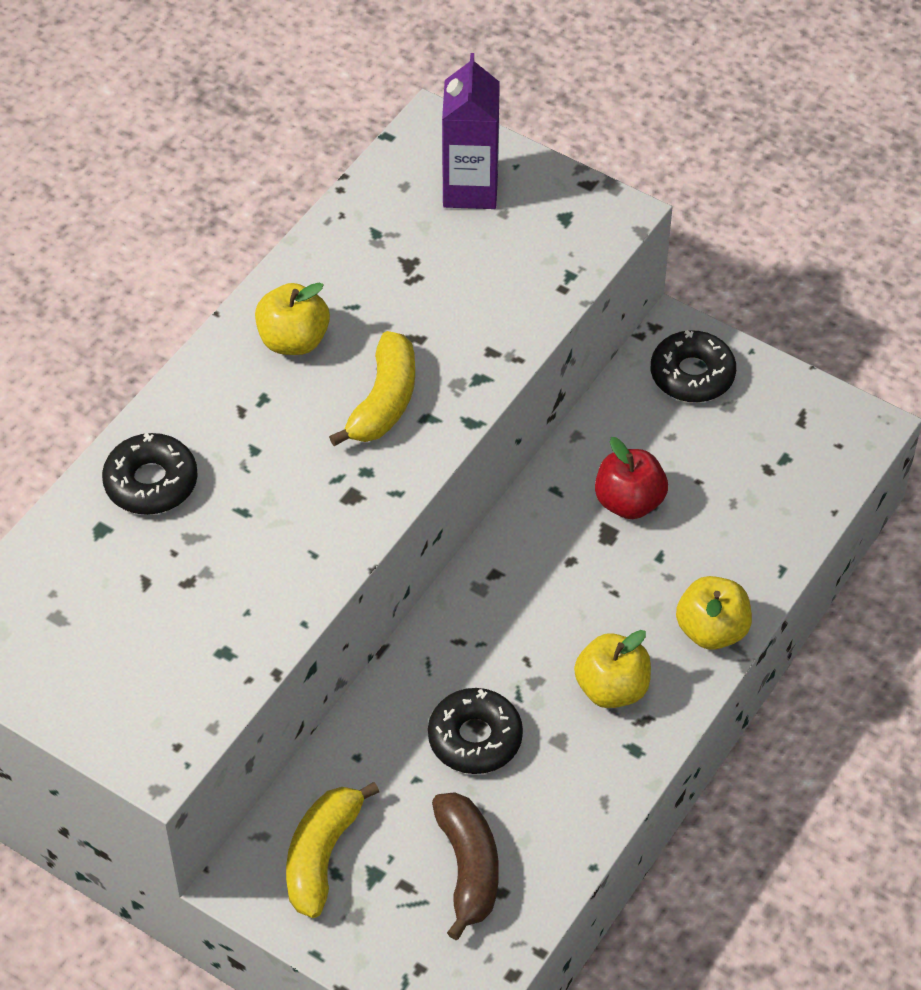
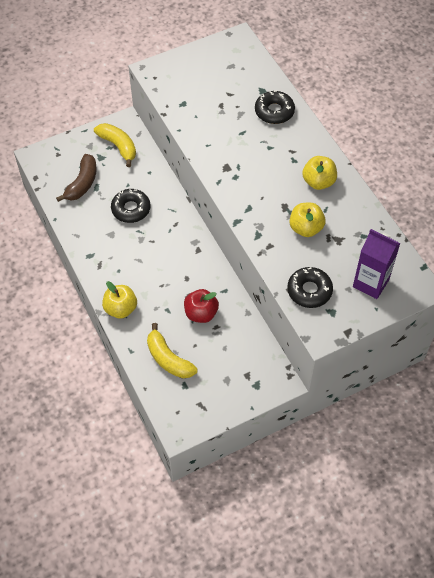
camera: 120 degrees right, 5 degrees up
(384, 401) = (266, 197): yellow banana -> yellow banana (168, 359)
(468, 868) = (82, 183): brown banana -> brown banana turned 90 degrees counterclockwise
(612, 688) = (120, 261): yellow apple -> yellow apple (306, 228)
(692, 375) = (253, 375): black donut -> black donut (309, 291)

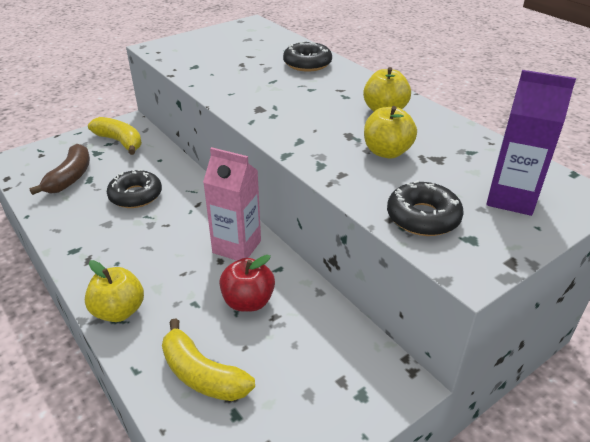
camera: 10 degrees left, 20 degrees down
(199, 268) = (237, 247): none -> pink carton

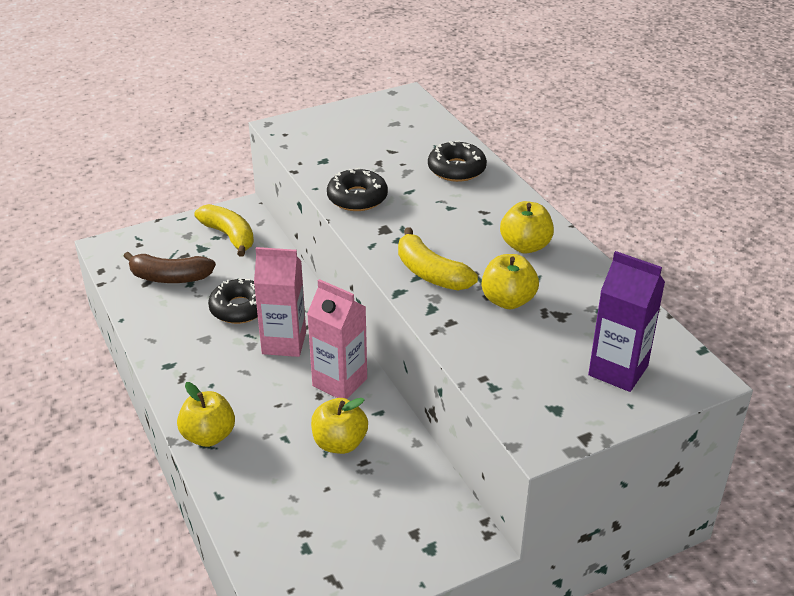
camera: 10 degrees right, 0 degrees up
(70, 177) = (170, 277): brown banana -> brown banana turned 75 degrees clockwise
(180, 219) = (284, 343): none -> pink carton
(202, 374) = (281, 508): yellow banana -> yellow banana (431, 273)
(248, 301) = (339, 443): red apple -> yellow apple
(423, 217) = (517, 380): black donut -> black donut (357, 198)

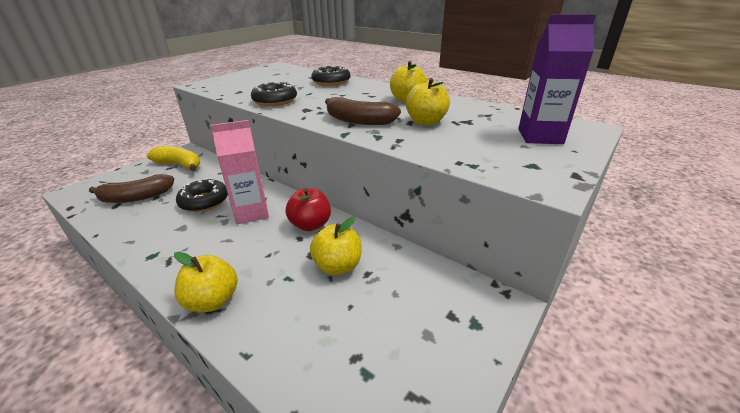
camera: 25 degrees left, 5 degrees down
(339, 382) = (310, 225): pink carton -> red apple
(431, 273) = (359, 121): yellow banana -> brown banana

